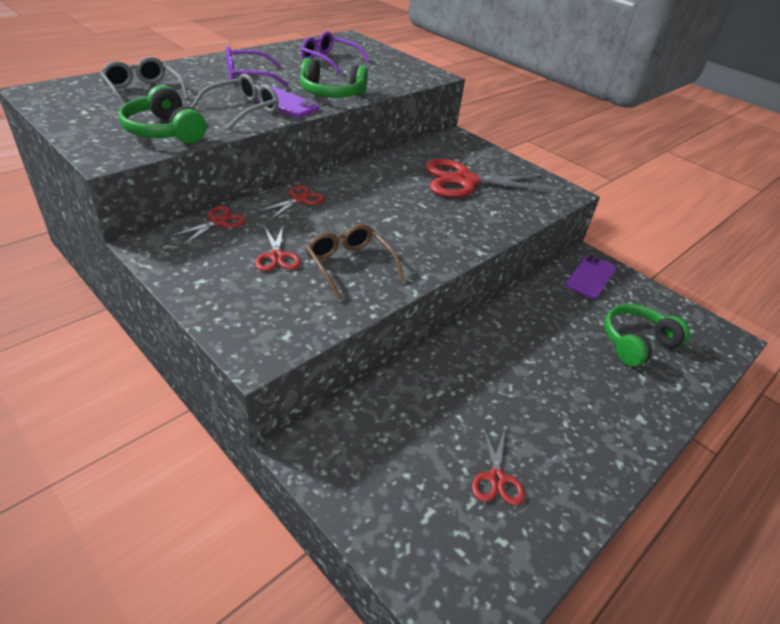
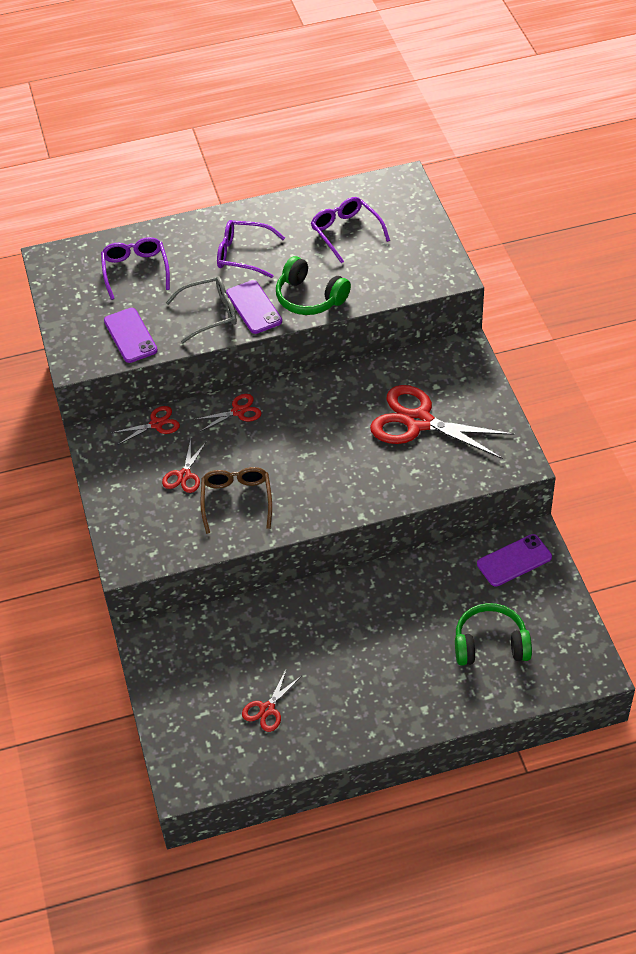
camera: 35 degrees right, 10 degrees up
(144, 92) = (136, 271): grey glasses -> purple glasses
(164, 131) = (130, 336): green headphones -> purple phone

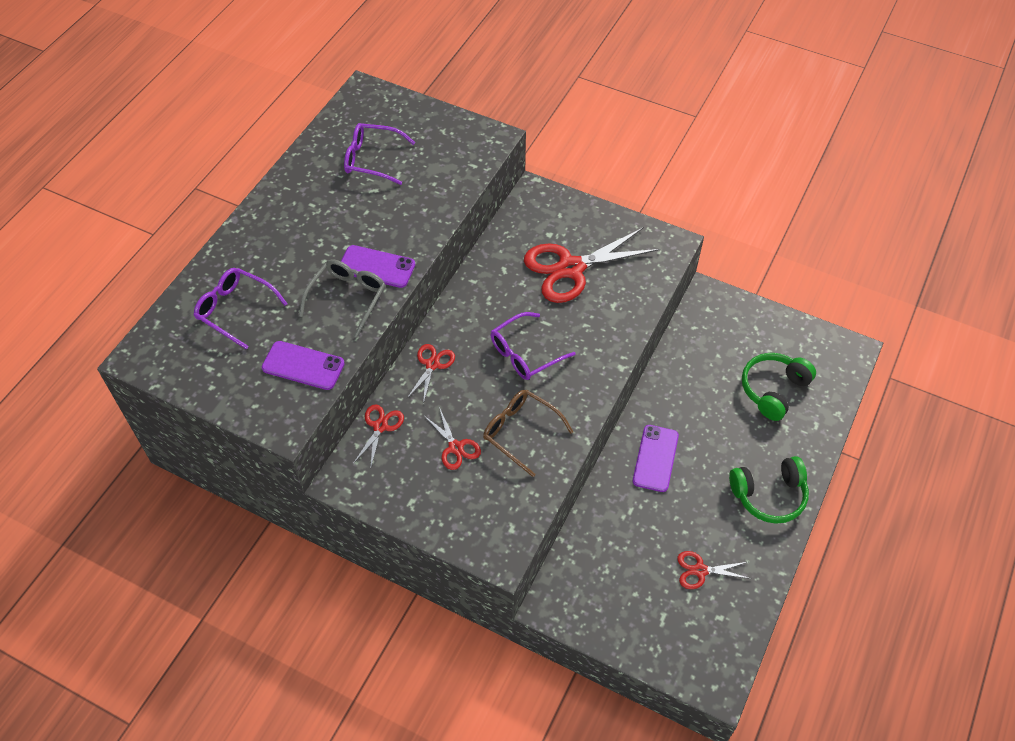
camera: 50 degrees left, 5 degrees up
(243, 255) = (312, 232): purple glasses -> purple glasses (525, 353)
(267, 709) = (700, 570): red scissors -> red scissors turned 105 degrees clockwise
(309, 298) = (411, 228): green headphones -> green headphones (769, 495)
(514, 561) = (715, 321): purple phone -> purple phone (655, 458)

